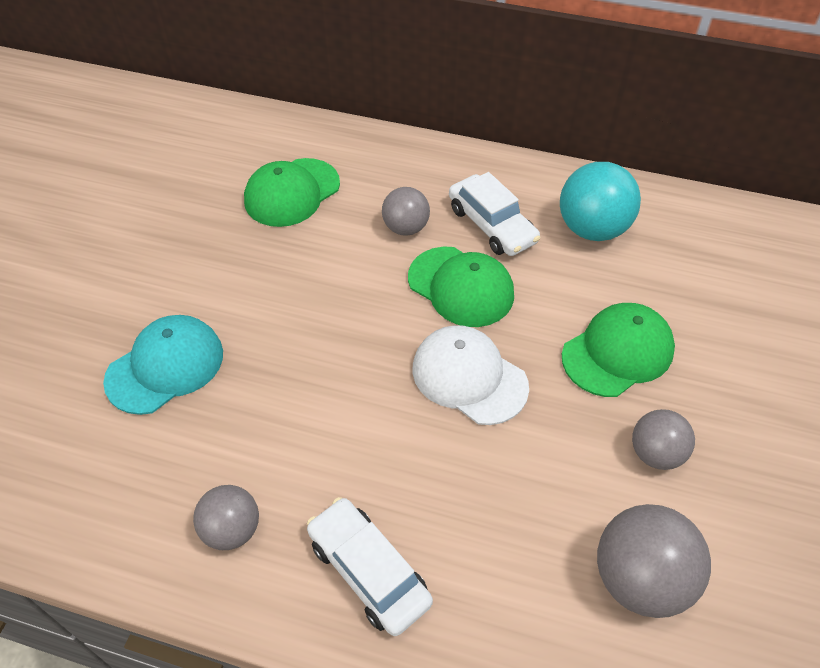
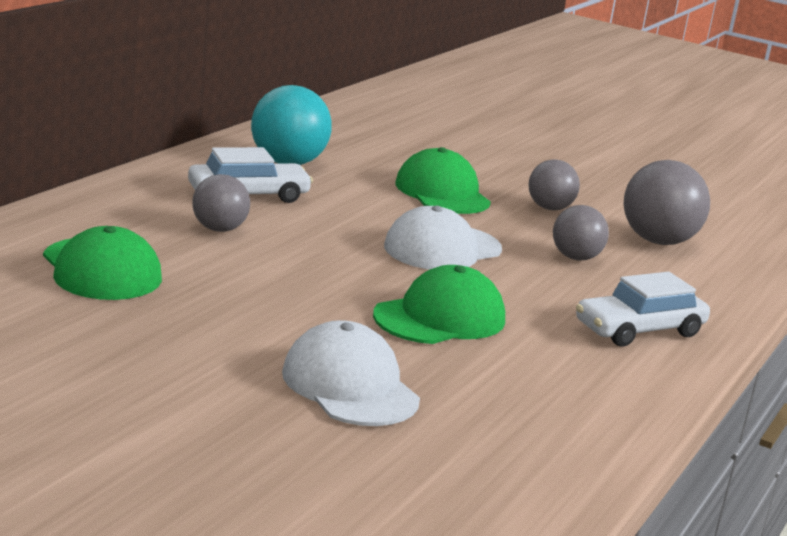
camera: 80 degrees left, 30 degrees down
(165, 366) = (350, 386): turquoise cap -> white cap
(232, 529) = (584, 382): grey ball -> grey ball (575, 258)
(461, 286) = (325, 226): green cap -> green cap (440, 317)

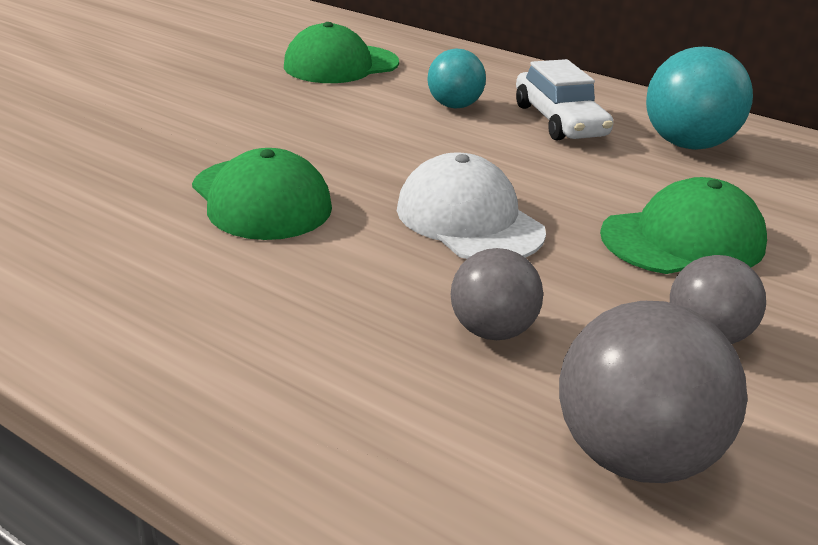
camera: 95 degrees right, 10 degrees up
(219, 229) = (454, 106): grey ball -> turquoise ball
(350, 386) = (114, 144): white cap -> none
(639, 330) = (231, 349): white car -> none

